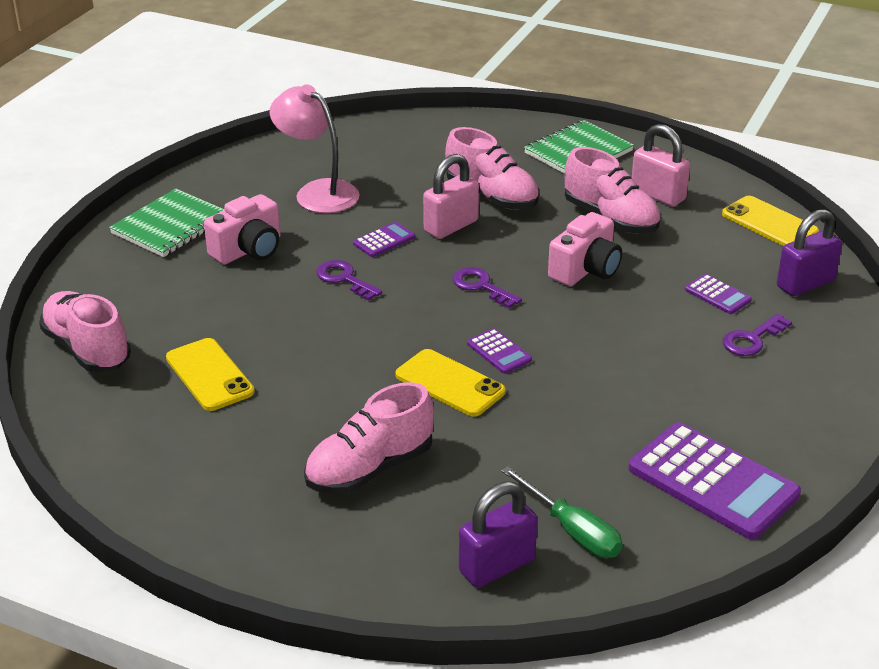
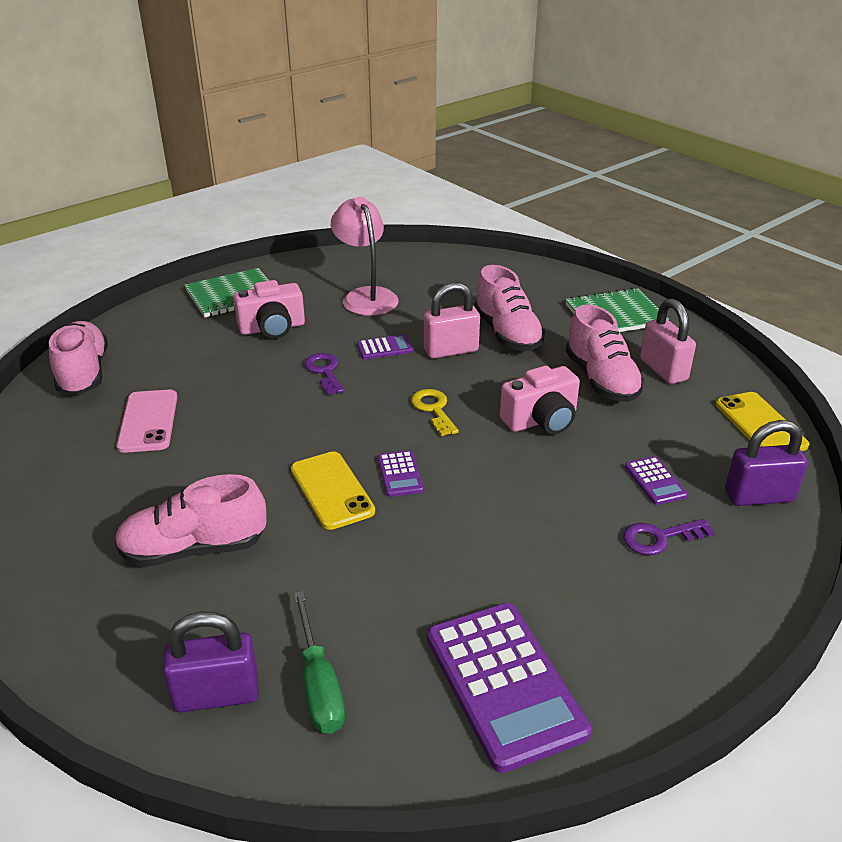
camera: 25 degrees right, 0 degrees up
(209, 375) = (148, 421): yellow phone -> pink phone
(481, 286) = (434, 409): purple key -> yellow key

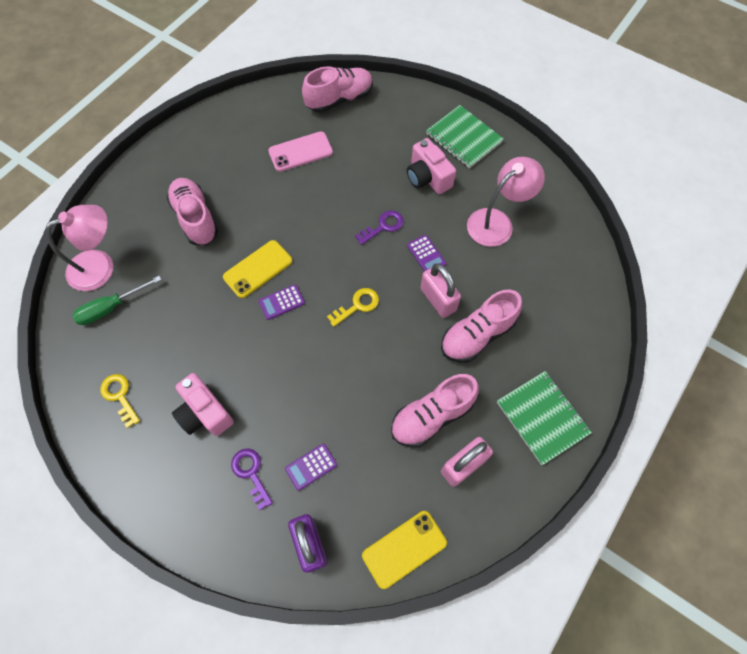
camera: 75 degrees right, 30 degrees up
(217, 694) = (100, 266): purple padlock -> pink lamp
(504, 684) = (120, 396): purple calculator -> yellow key
(541, 420) = (364, 379): pink camera -> pink camera (204, 413)

